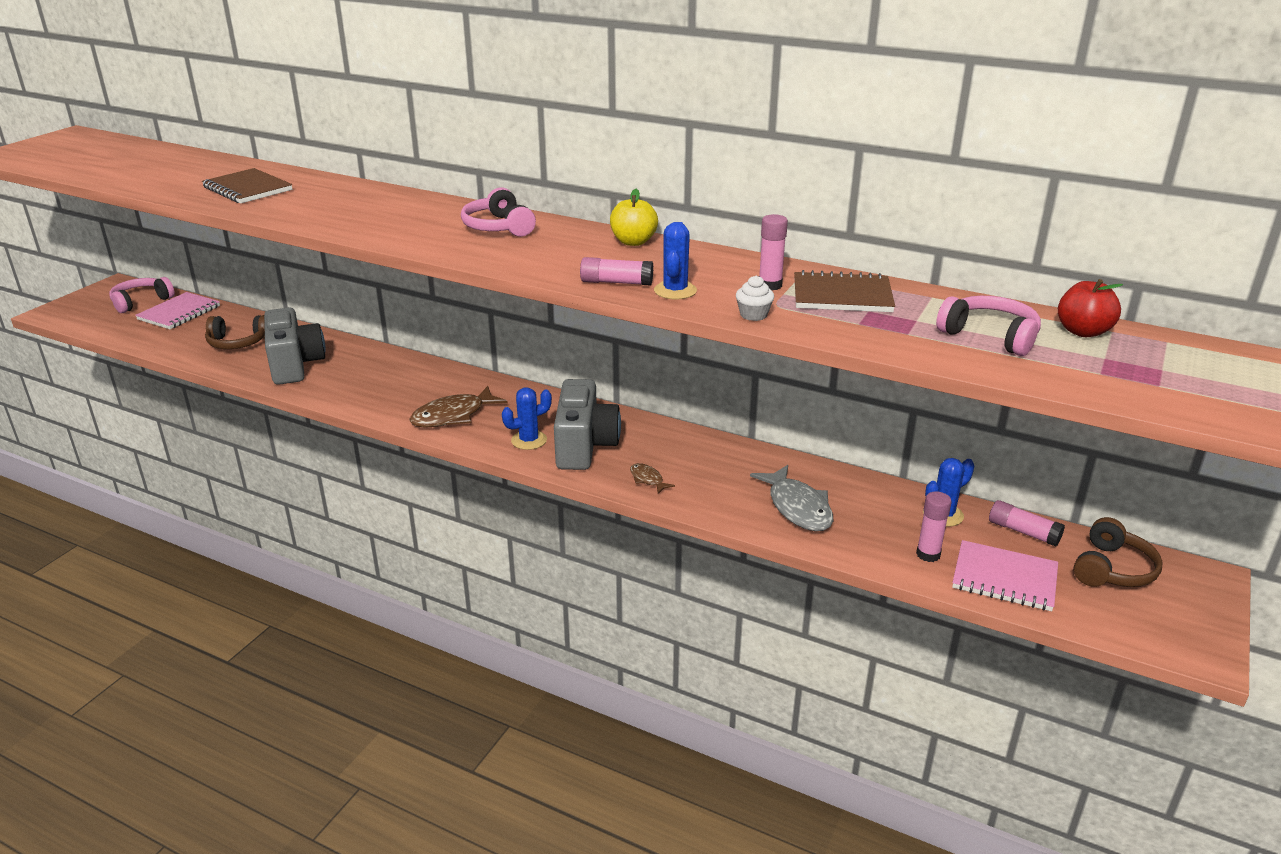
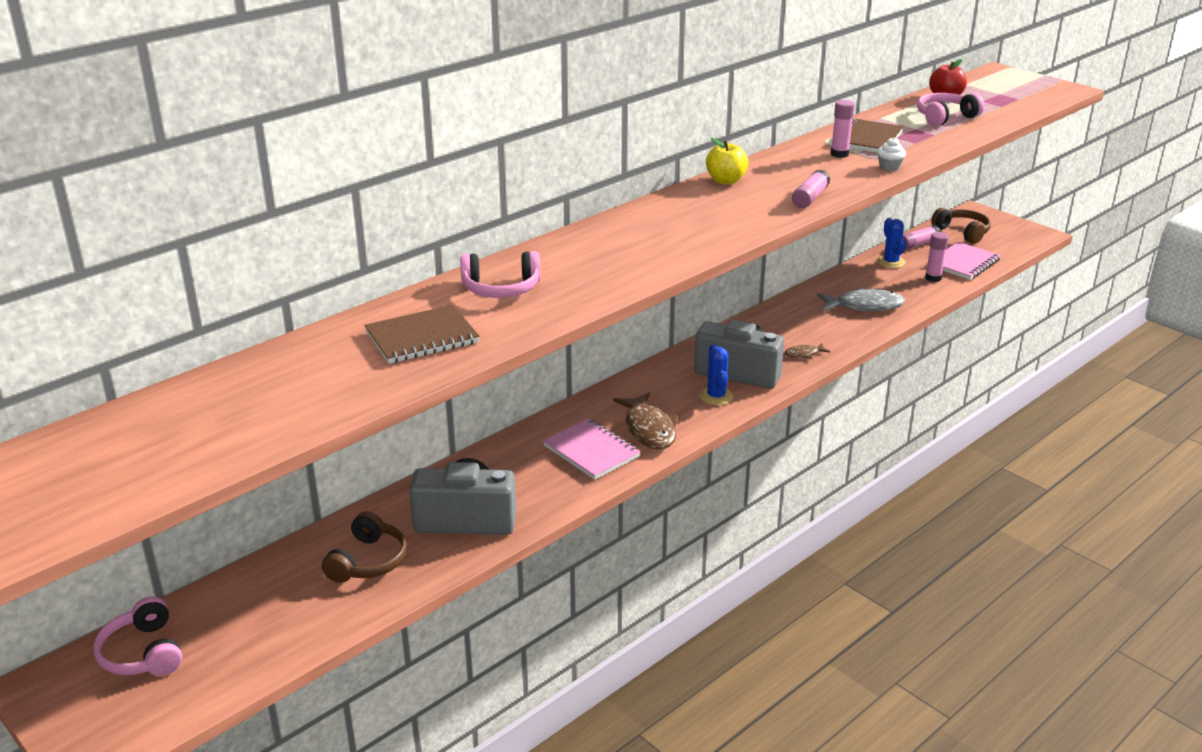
camera: 70 degrees left, 0 degrees up
(179, 313) = (222, 613): pink notebook -> pink notebook (591, 451)
(498, 227) = (654, 224): pink headphones -> pink headphones (501, 288)
(675, 291) = (836, 182): blue cactus -> none

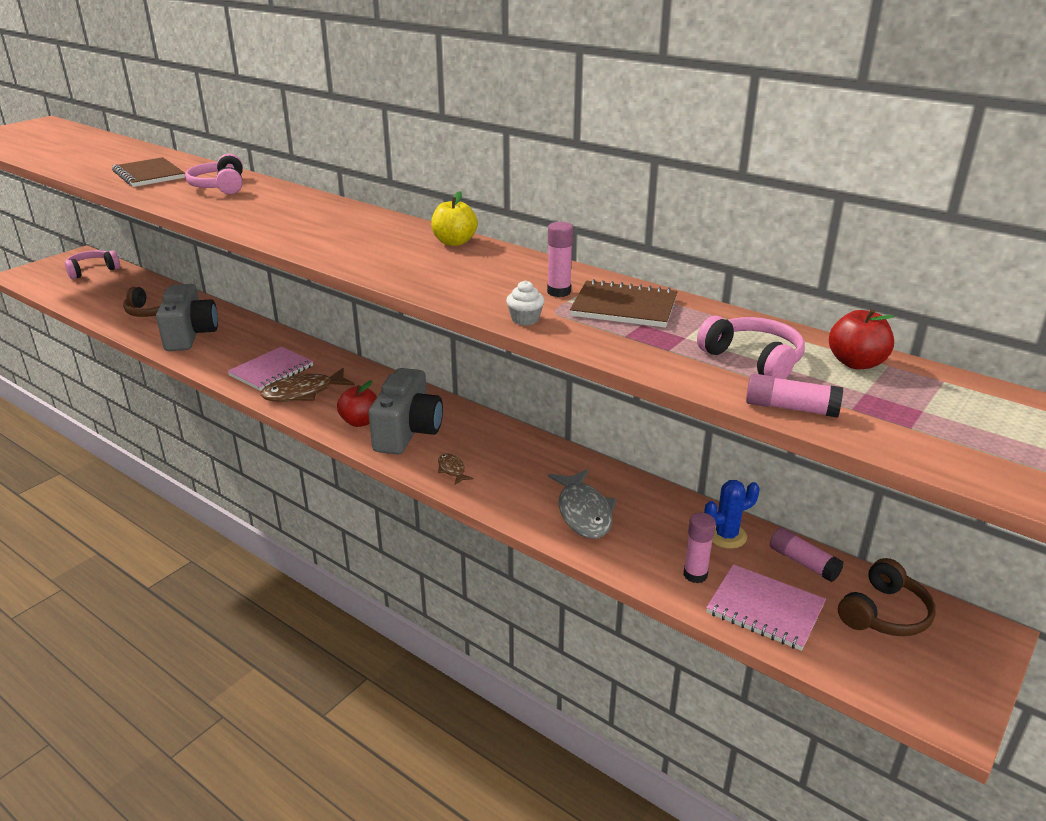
camera: 80 degrees right, 0 degrees up
(716, 396) = (360, 422): blue cactus -> red apple
(810, 198) = (414, 279): pink glue stick -> pink glue stick (790, 408)

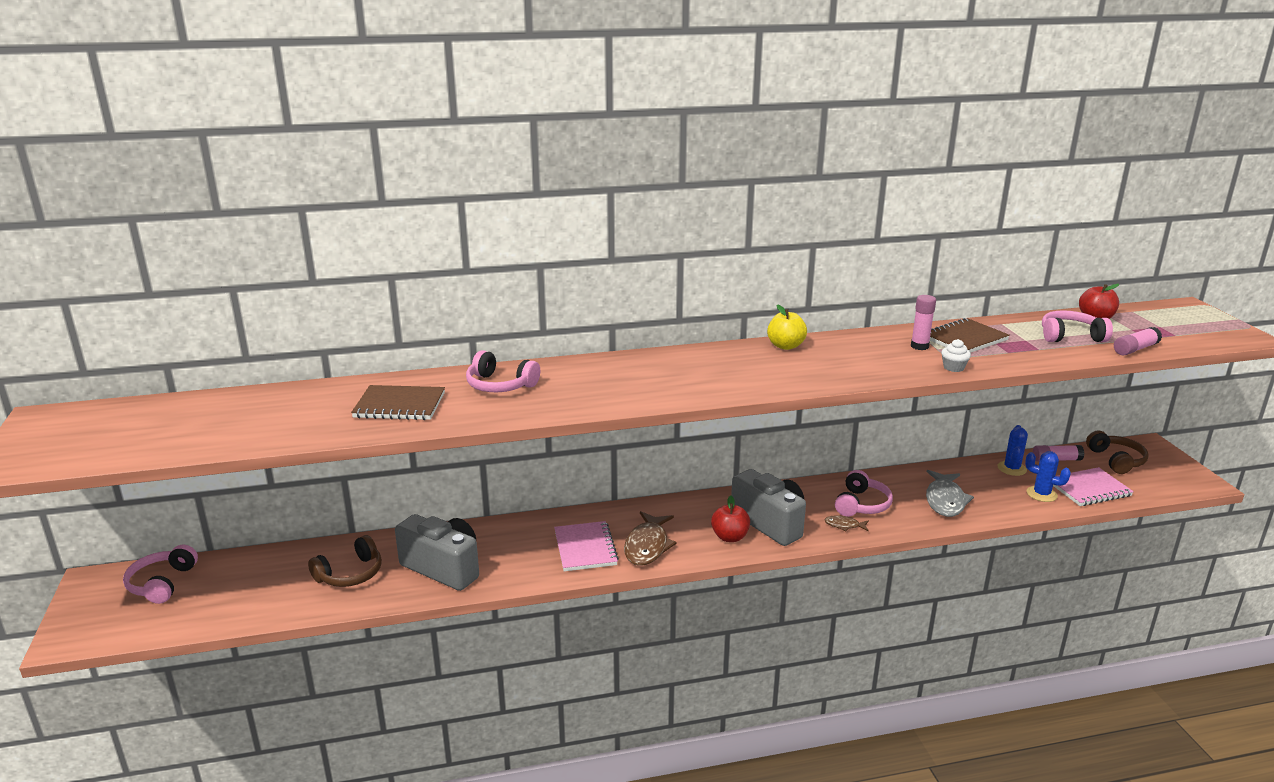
camera: 50 degrees left, 5 degrees down
(505, 466) = (861, 504): none -> pink headphones
(584, 512) = (945, 500): grey fish -> grey fish turned 75 degrees clockwise
(695, 575) = (1041, 494): pink glue stick -> blue cactus

